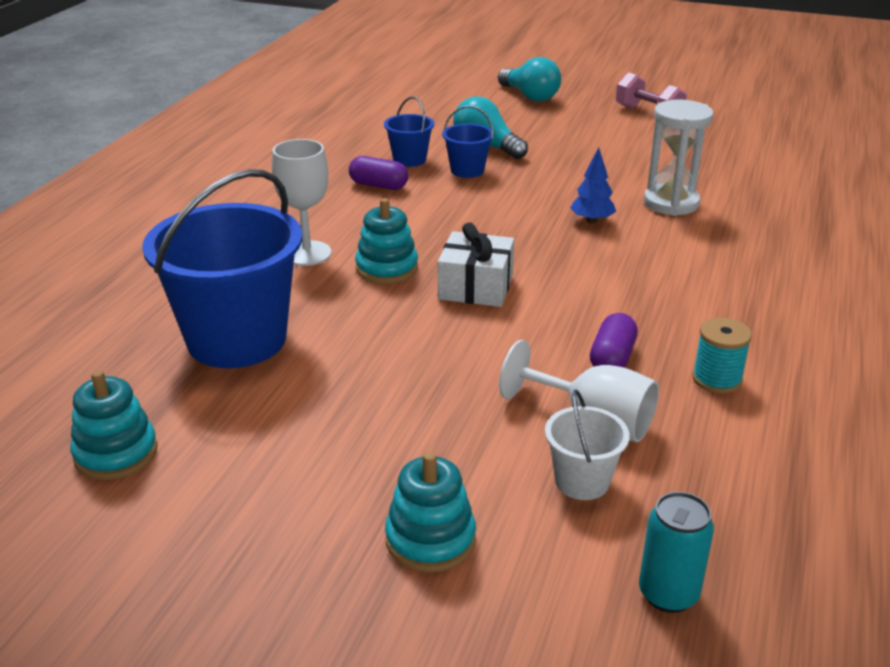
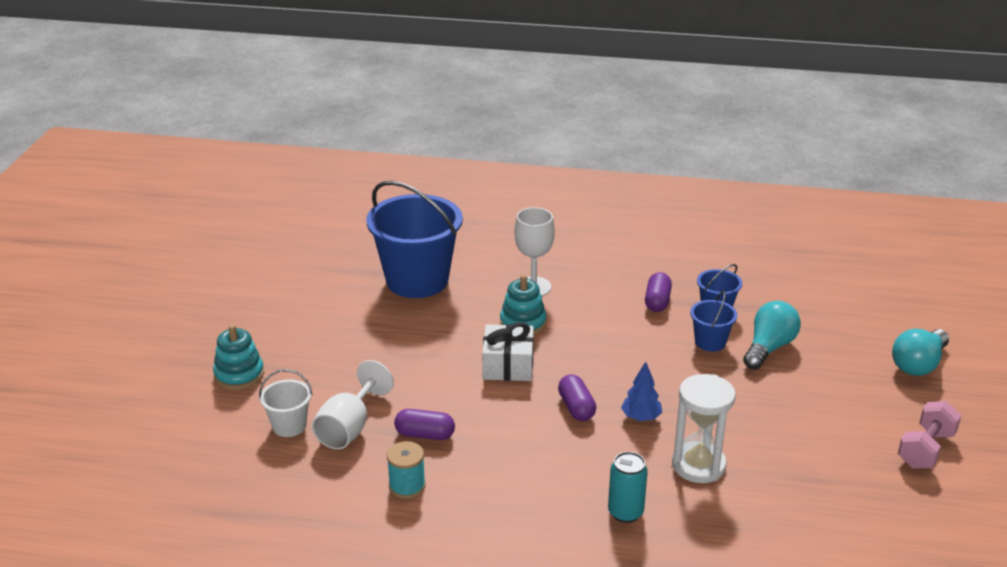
camera: 80 degrees right, 0 degrees up
(116, 453) = (304, 266): turquoise stacking toy -> none
(569, 253) = (576, 408): none -> purple capsule
(668, 594) = (195, 461): turquoise can -> turquoise can (625, 512)

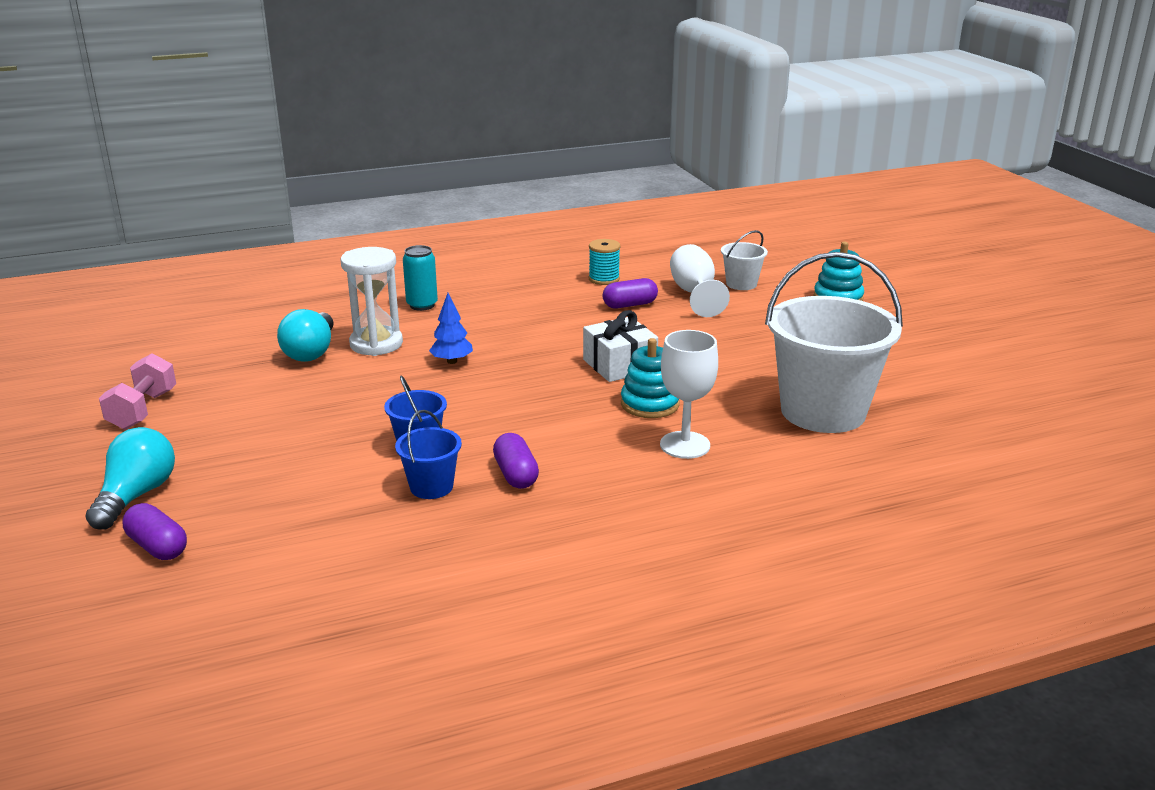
camera: 150 degrees right, 5 degrees down
(417, 280) = (823, 411): blue bucket -> white bucket
(576, 408) = (519, 352): purple capsule -> purple capsule (157, 546)
(769, 348) = (342, 460): turquoise light bulb -> turquoise light bulb (311, 352)

